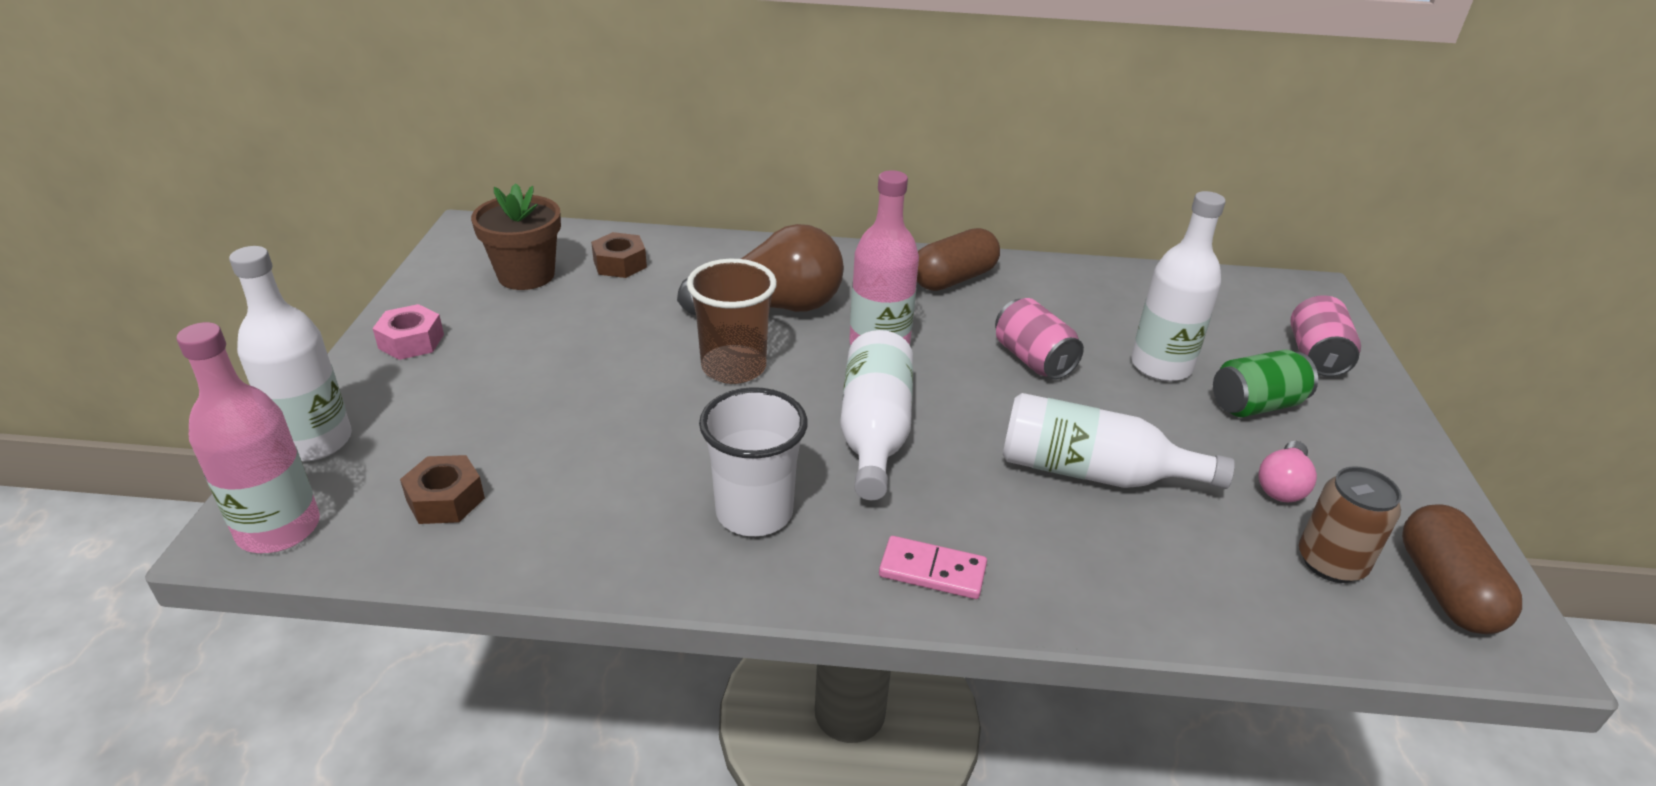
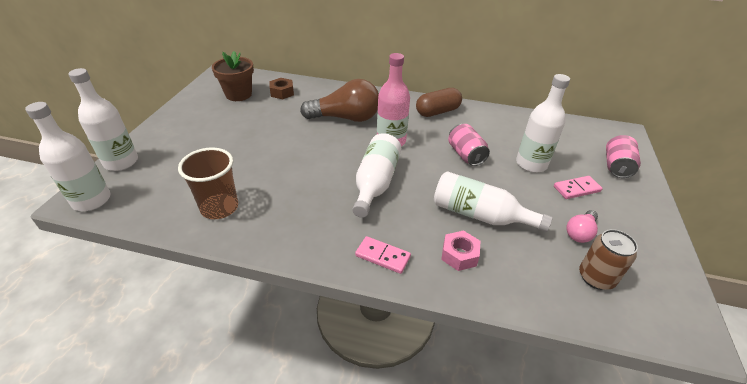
camera: 10 degrees right, 5 degrees up
(279, 529) = (91, 200): pink bottle -> white bottle
(411, 341) = (178, 120): pink nut -> pink nut (459, 255)
(445, 499) = (167, 195): brown nut -> none
(733, 367) = (318, 145): brown cup -> brown cup (219, 208)
(754, 512) = (305, 217): white cup -> none
(1255, 405) = (576, 189): green can -> pink domino
(1445, 589) = (658, 300): brown capsule -> none

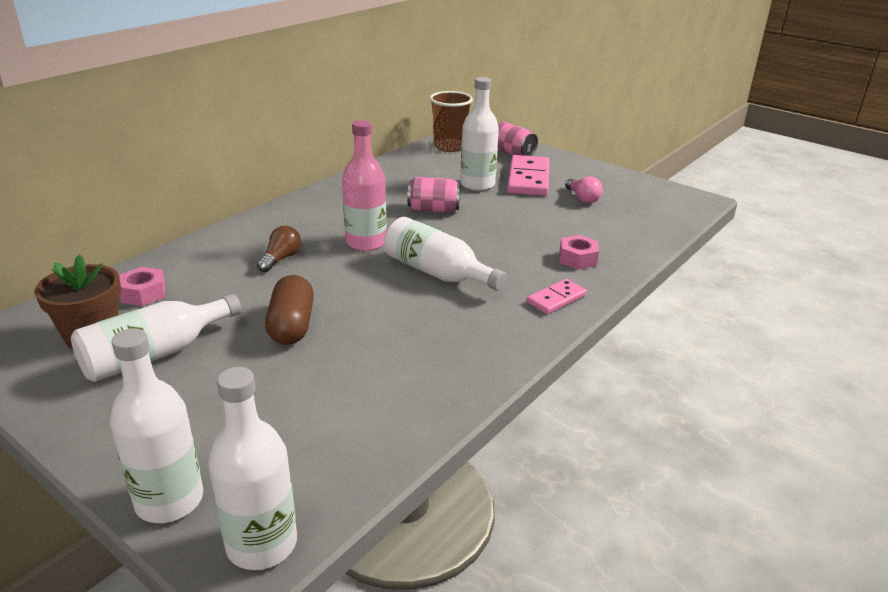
camera: 65 degrees left, 10 degrees down
(219, 208) = (393, 399): brown cup -> brown cup (449, 147)
(282, 92) = (143, 293): brown nut -> pink nut
(346, 118) = (281, 259): brown light bulb -> brown light bulb, size x0.49
(437, 112) = (337, 199): brown capsule -> brown capsule (292, 326)
(480, 215) = (531, 232): white bottle -> white bottle (155, 354)
(576, 189) = (528, 179): pink domino -> pink domino, size x1.80
(596, 277) = (634, 211): brown can -> none

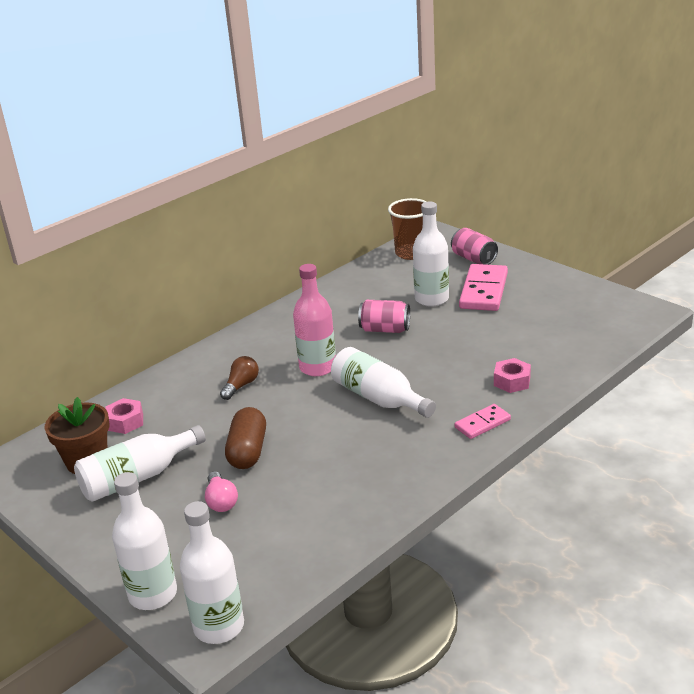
camera: 10 degrees right, 0 degrees up
(582, 198) = (533, 312): pink light bulb -> pink light bulb (221, 501)

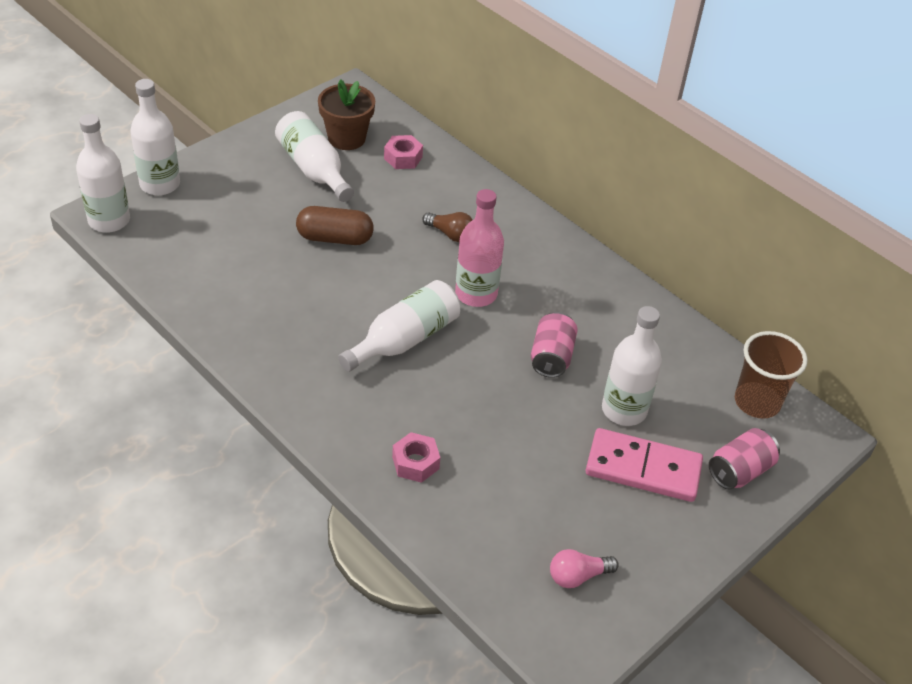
camera: 85 degrees right, 15 degrees up
(221, 501) = (264, 221): pink light bulb -> pink light bulb (577, 576)
(482, 423) = (336, 422): pink domino -> none

